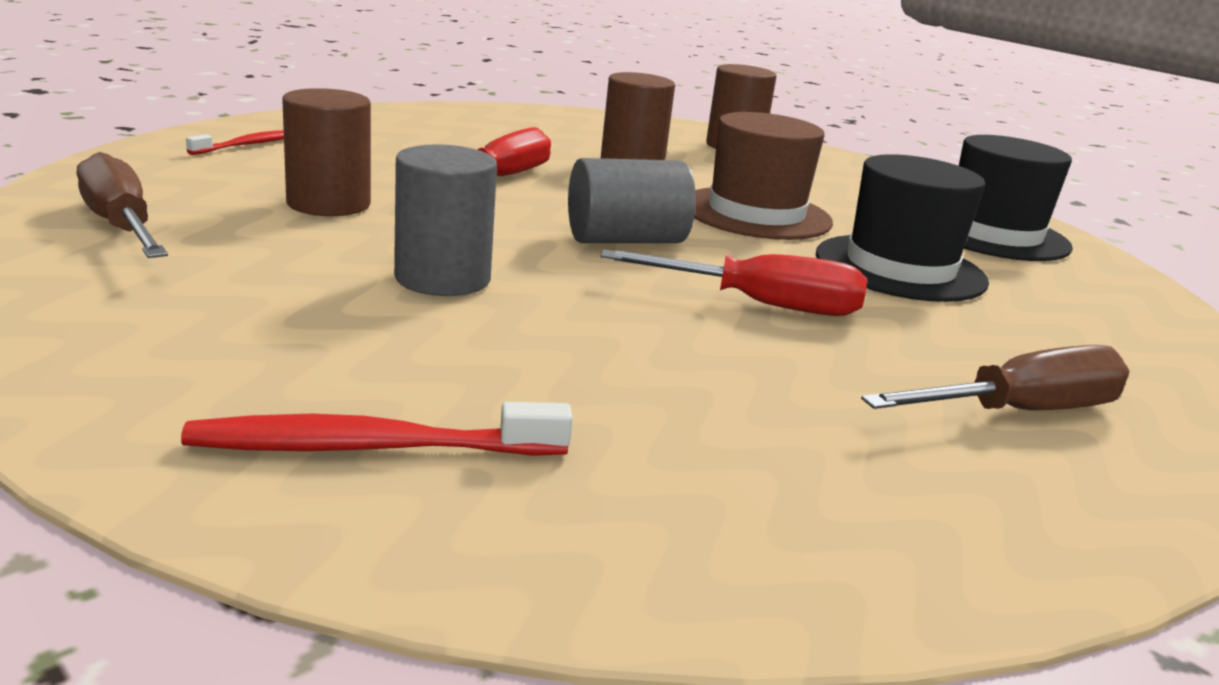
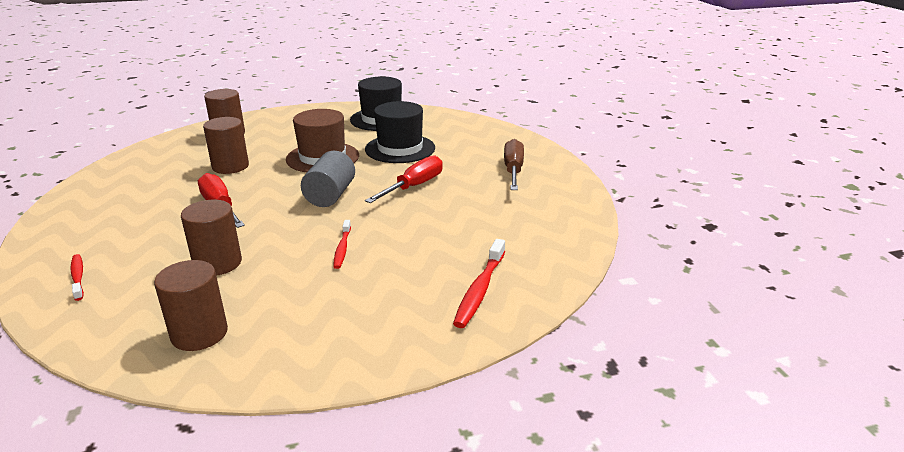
camera: 60 degrees left, 5 degrees up
(121, 226) = (199, 333): brown screwdriver -> brown cylinder
(442, 278) = (342, 248): grey cylinder -> red toothbrush

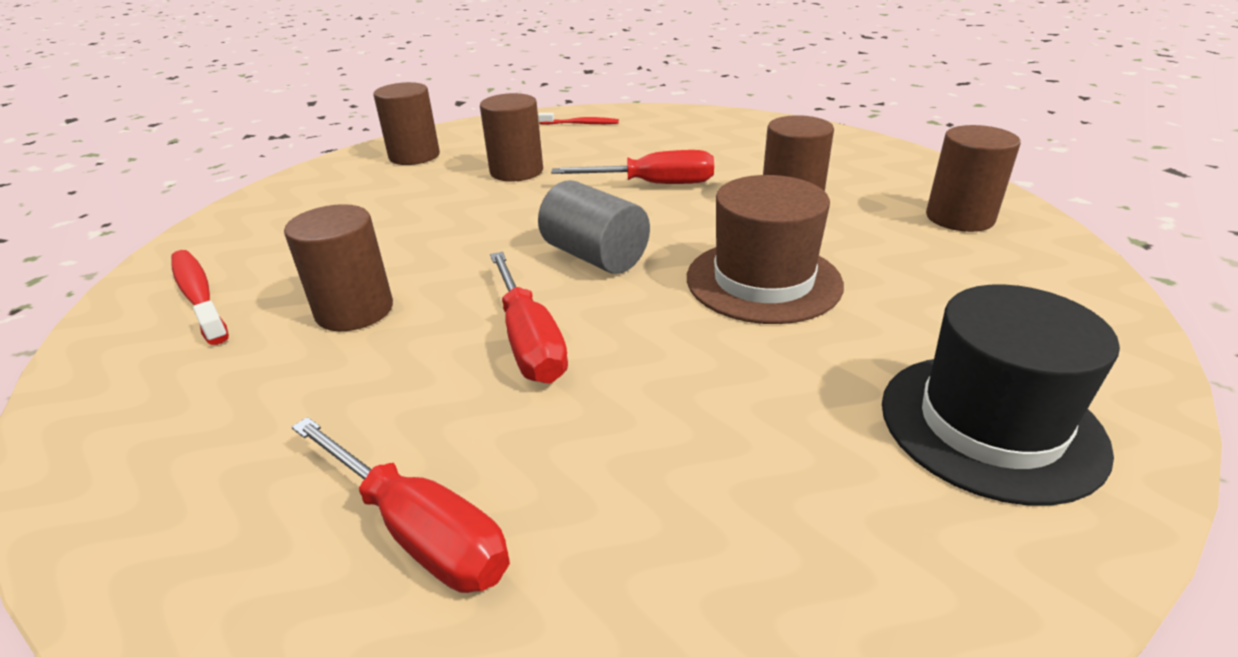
camera: 125 degrees right, 5 degrees up
(342, 248) = (437, 234): red toothbrush -> none
(400, 149) = (735, 385): black hat -> none
(438, 233) = (354, 310): none -> brown cylinder
(513, 170) = (419, 531): brown screwdriver -> red screwdriver

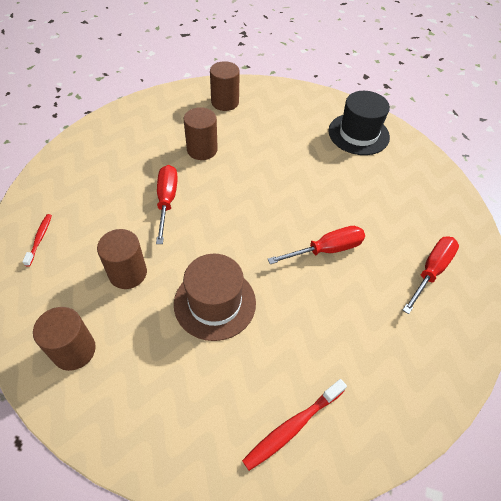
camera: 95 degrees left, 20 degrees up
(354, 310) = (305, 328): brown cylinder -> none
(595, 256) = (252, 228): grey cylinder -> none
(763, 281) = (277, 170): brown hat -> brown hat (215, 303)

